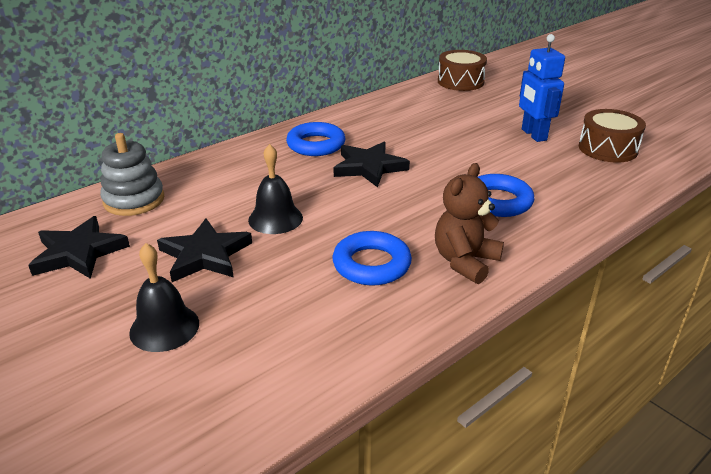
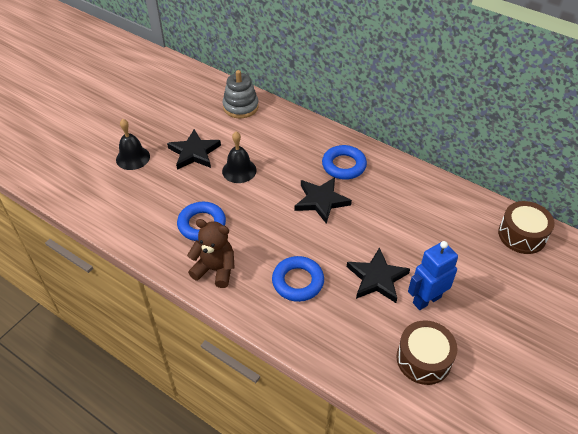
camera: 75 degrees right, 15 degrees up
(79, 252) = (185, 107): black star -> black star (377, 278)

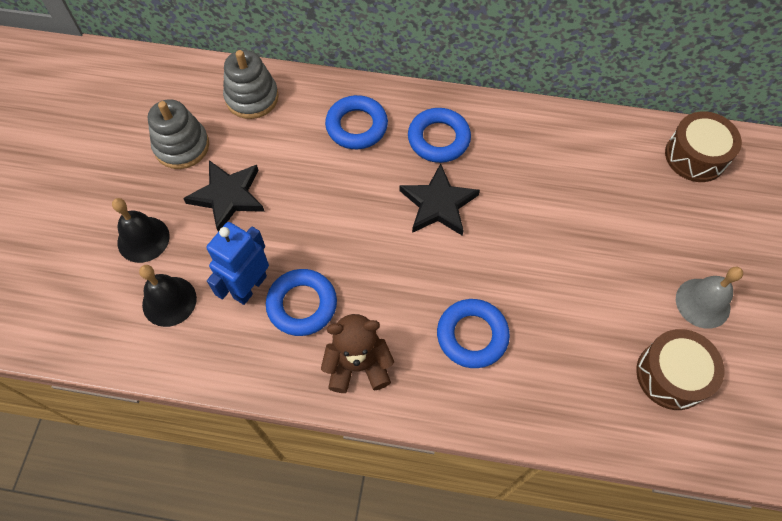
camera: 25 degrees left, 15 degrees up
(184, 118) = (182, 146): none -> grey stacking toy
(239, 170) = (306, 200): black bell -> black bell (169, 301)
(295, 142) = (356, 126): none -> blue ring
(377, 278) = (564, 288): black star -> none
(426, 300) = (635, 292): blue robot -> blue robot (249, 286)
(473, 325) = (703, 303): none -> grey bell

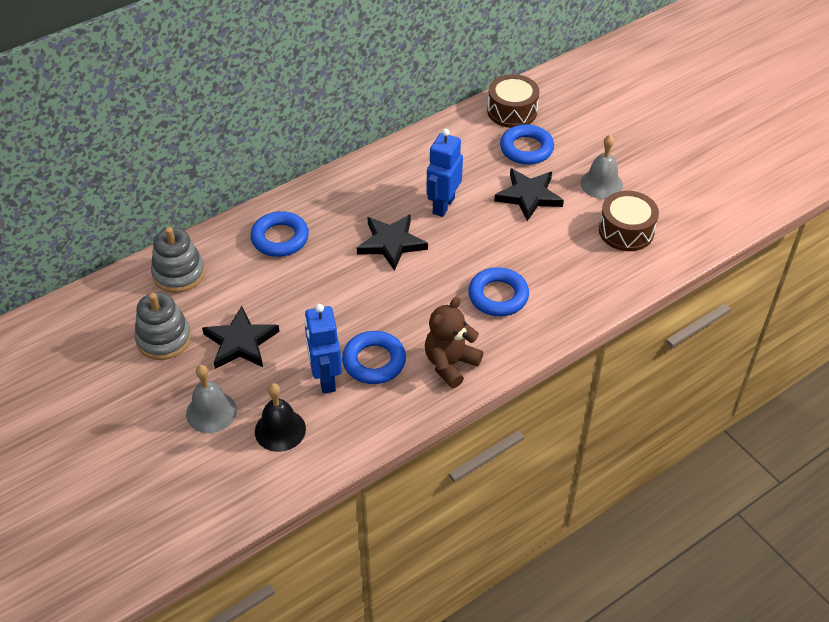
camera: 45 degrees left, 15 degrees down
(143, 239) = (211, 412): black bell -> grey bell
(438, 139) = (345, 207): blue ring -> blue ring (526, 149)
(523, 203) = (443, 205): none -> blue robot
(614, 257) = (529, 196): none -> black star

